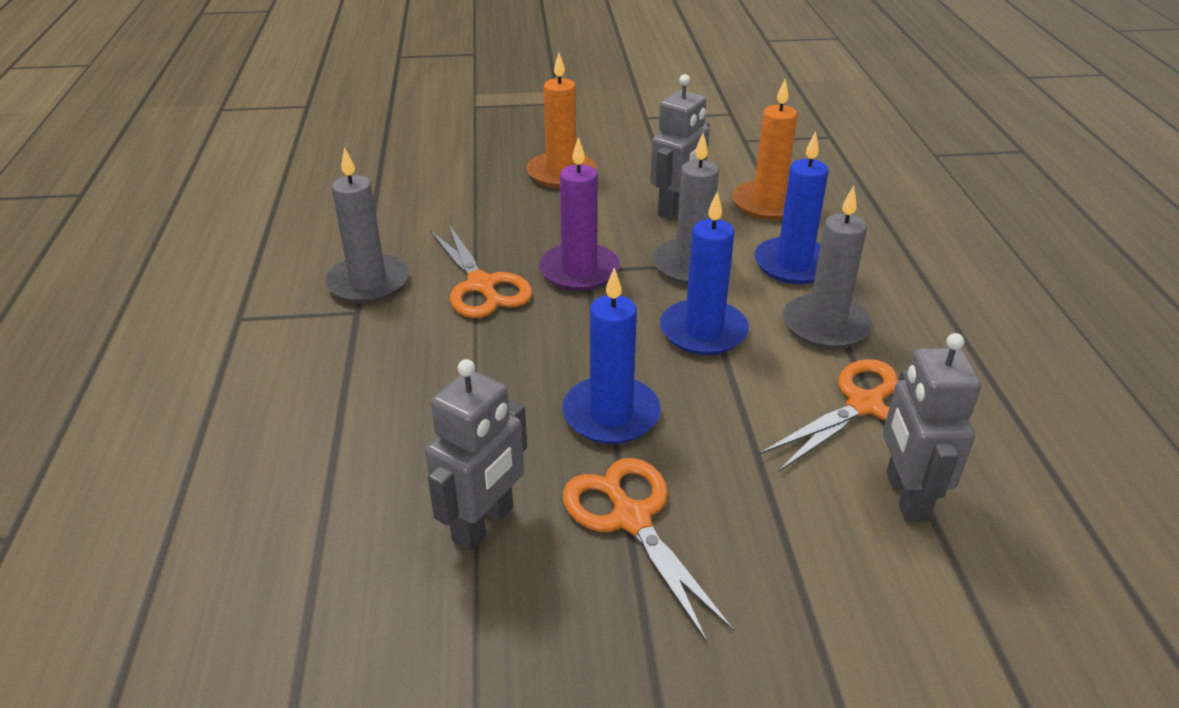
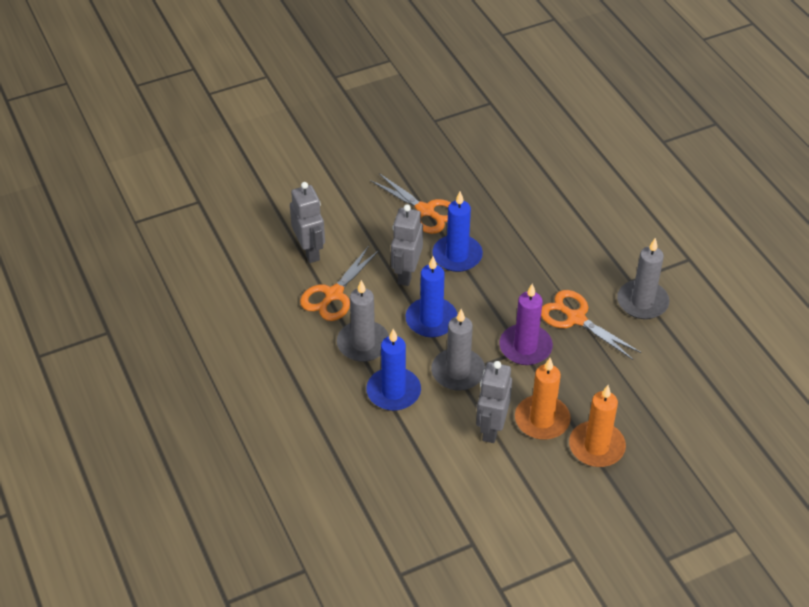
camera: 160 degrees right, 10 degrees up
(484, 524) = (484, 193): grey robot -> grey robot (406, 273)
(768, 204) = (427, 454): orange candle -> orange candle (542, 420)

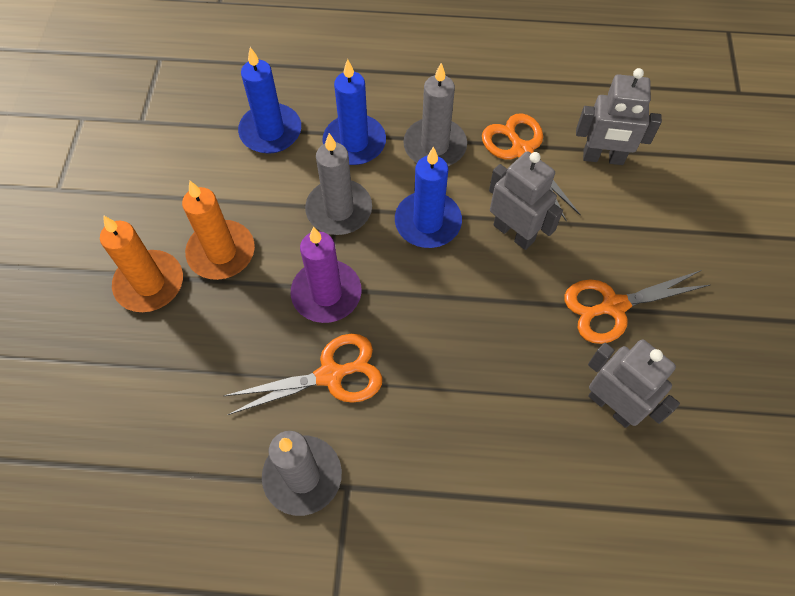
camera: 120 degrees right, 15 degrees up
(457, 255) = (513, 301): blue candle -> blue candle (270, 131)
(491, 428) = (247, 201): grey robot -> grey robot (611, 406)

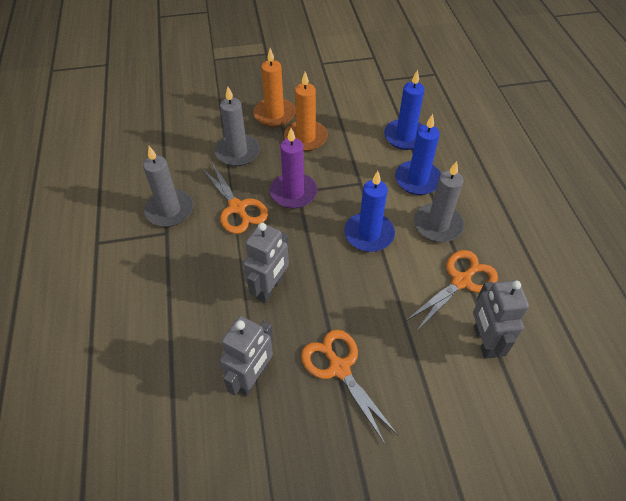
camera: 75 degrees right, 10 degrees down
(339, 210) = (359, 184): grey candle -> grey candle (237, 152)
(514, 233) = (381, 288): grey robot -> grey robot (270, 288)

